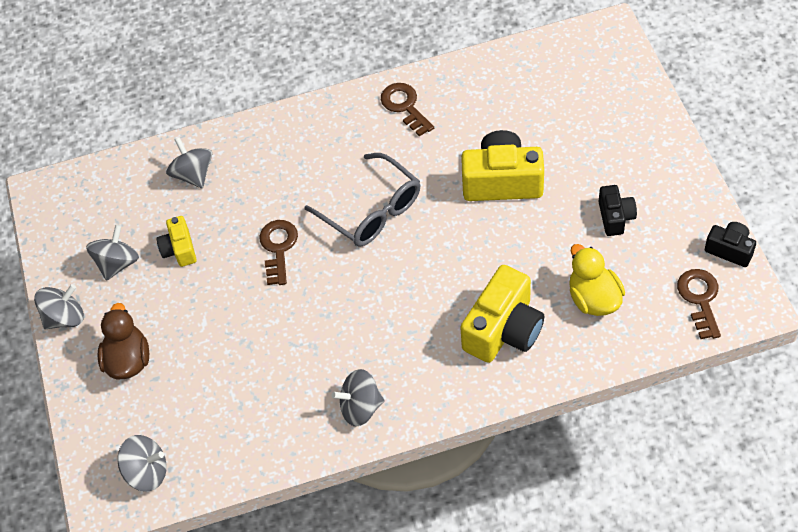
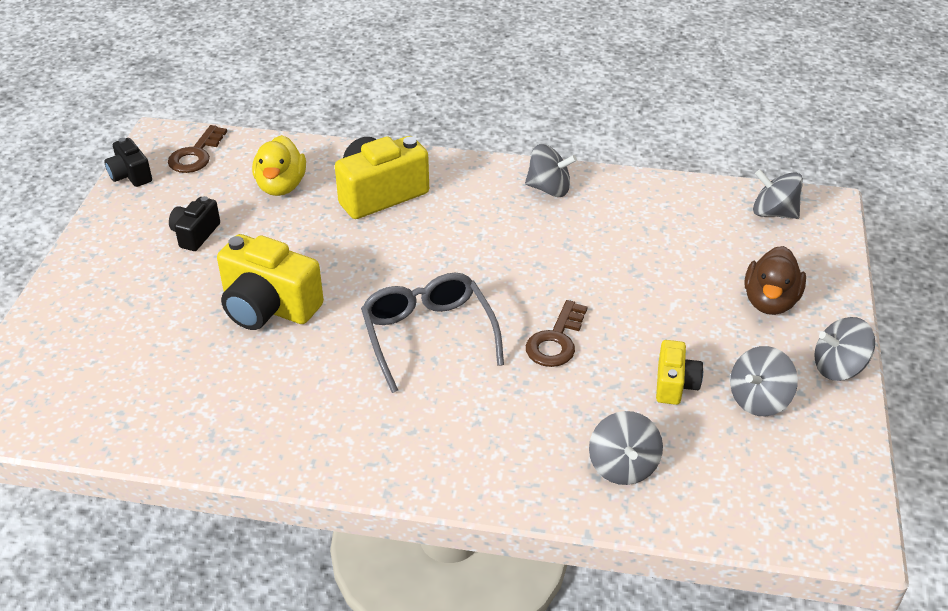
camera: 160 degrees left, 15 degrees down
(405, 106) = (302, 434): brown key -> none

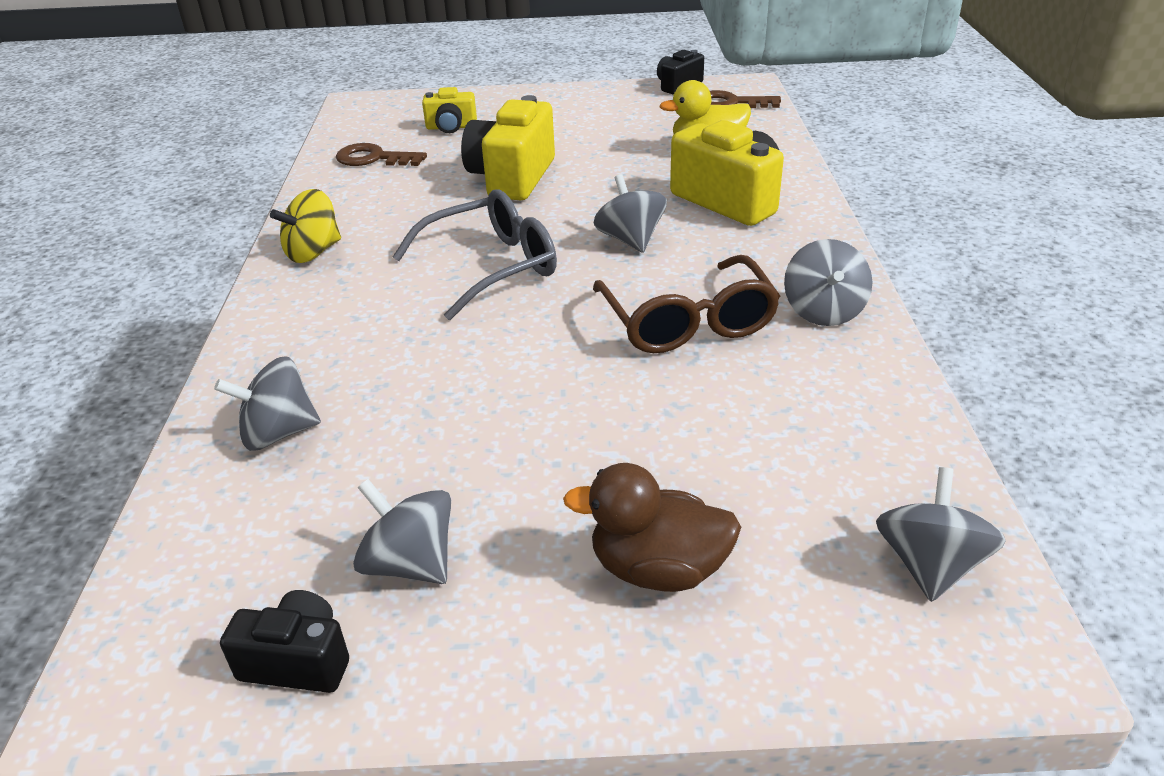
camera: 80 degrees right, 5 degrees down
(195, 234) = (606, 127): black camera -> black camera (298, 661)
(352, 451) = (313, 252): none -> yellow spinning top
(543, 248) = (688, 323): none -> brown glasses
(556, 341) = (503, 354): brown key -> brown key (374, 158)
(674, 384) = (434, 468): yellow camera -> yellow camera (451, 127)
(838, 367) = (504, 675): grey spinning top -> grey spinning top (630, 240)

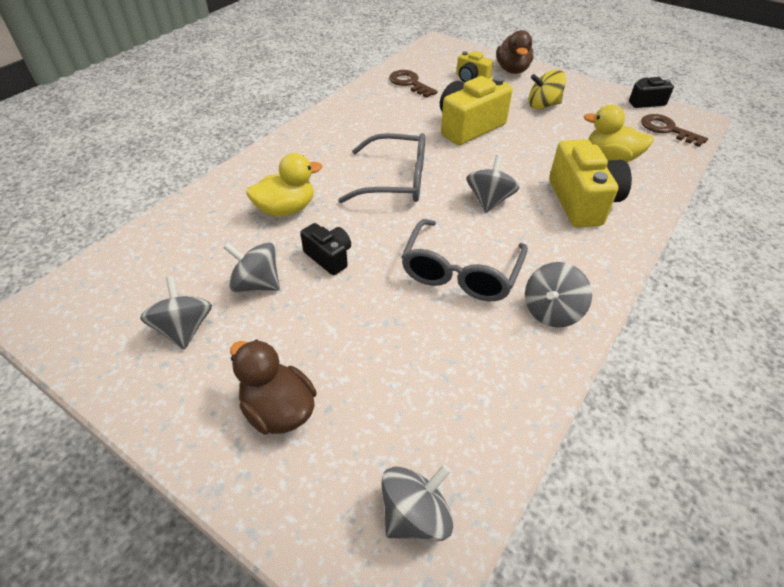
camera: 35 degrees right, 10 degrees up
(278, 433) = (206, 225): grey spinning top -> grey spinning top (256, 284)
(298, 661) = (99, 346): black camera -> black camera (329, 257)
(313, 252) = (322, 129): yellow spinning top -> yellow spinning top (543, 105)
(380, 360) = (286, 209): none -> yellow duck
(492, 102) = (512, 70): none -> brown duck
(688, 323) = (460, 272): brown glasses -> grey glasses

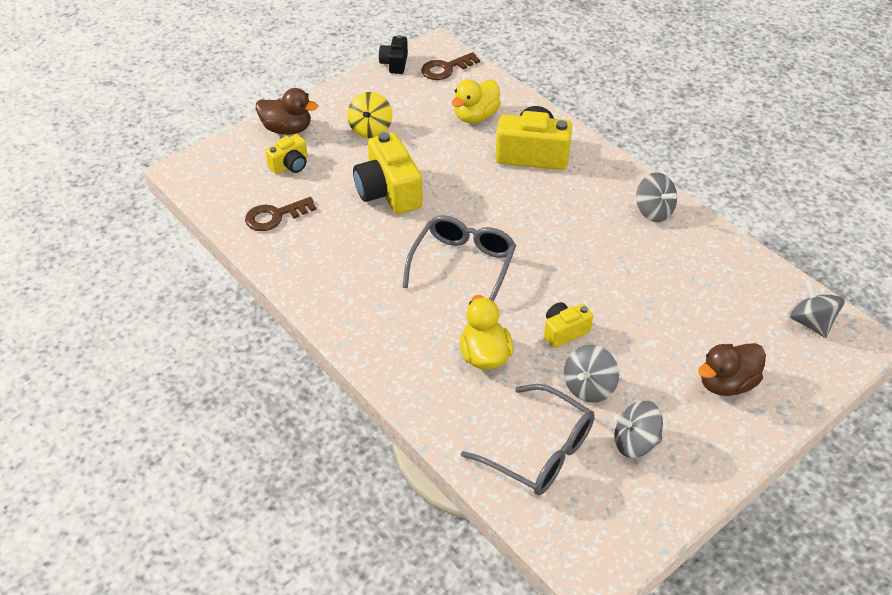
camera: 75 degrees left, 0 degrees up
(329, 257) = (564, 331): black camera -> yellow camera
(460, 272) = (602, 250): grey glasses -> grey glasses (540, 451)
(489, 200) = (513, 209): grey spinning top -> none

